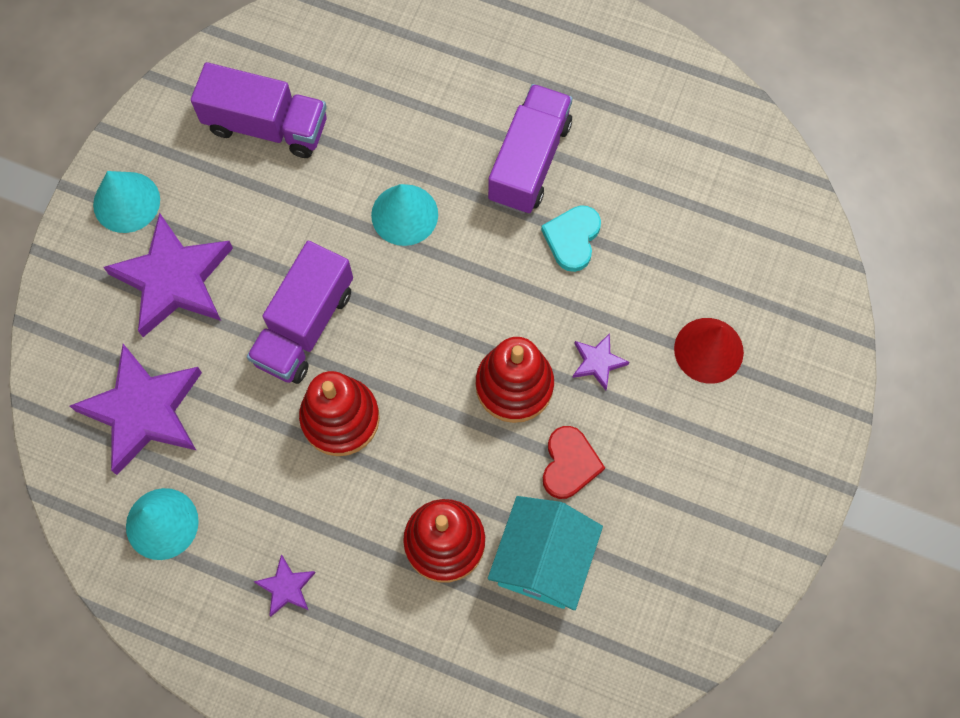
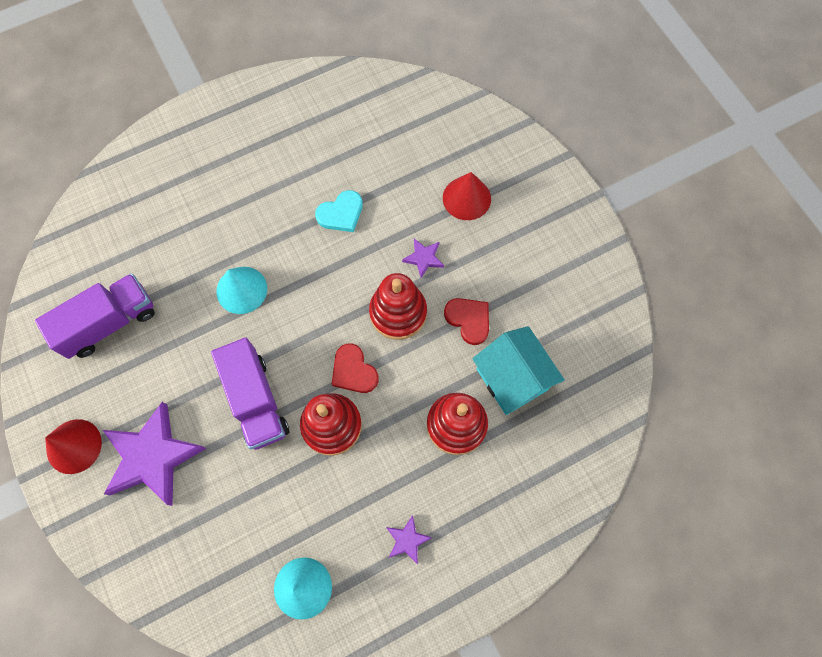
camera: 50 degrees left, 0 degrees up
(126, 202) = (74, 446): turquoise cone -> red cone
(143, 411) = (220, 543): purple star -> none
(413, 393) = (353, 371): none -> red heart
(529, 161) = (275, 199): purple truck -> none
(572, 238) = (341, 213): turquoise heart -> turquoise heart turned 90 degrees counterclockwise

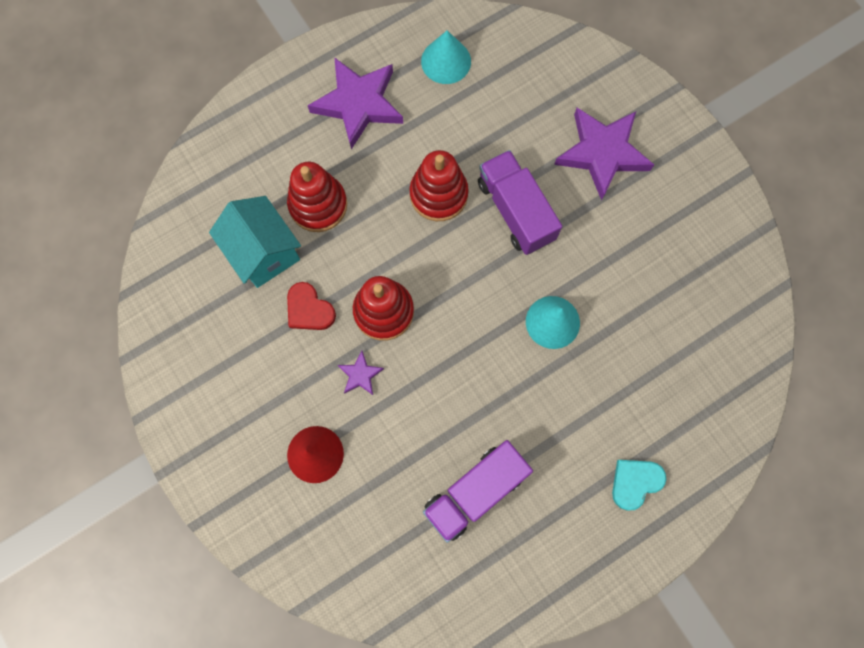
camera: 175 degrees right, 5 degrees up
(74, 446) = (679, 156): red cone -> none
(109, 323) = (681, 275): purple truck -> purple truck (475, 491)
(341, 213) = (458, 421): turquoise heart -> turquoise heart (635, 482)
(353, 371) = (423, 247): red heart -> none
(407, 540) = (358, 104): purple star -> purple star, size x2.22

